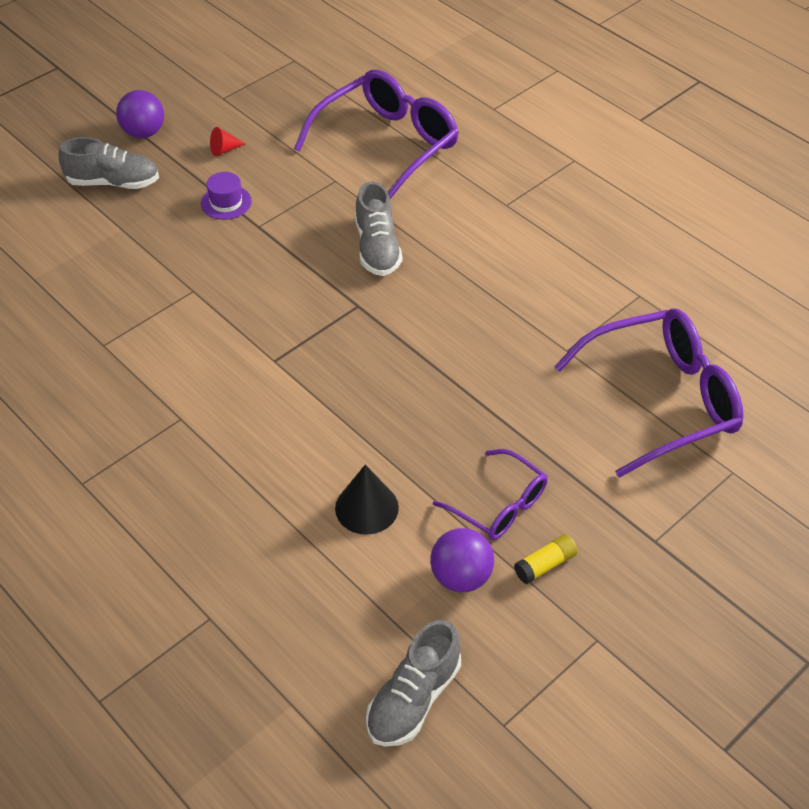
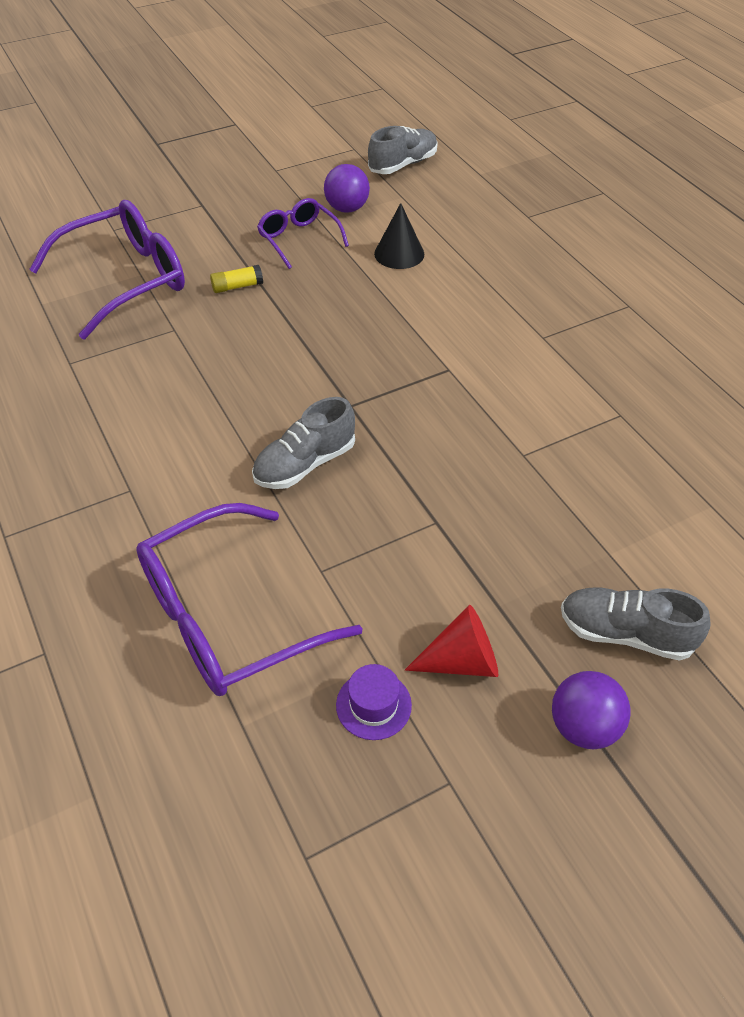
camera: 165 degrees left, 0 degrees up
(224, 150) = (461, 661): red cone -> red cone, size x1.74
(226, 202) = (471, 566): purple hat -> purple hat (373, 705)
(377, 248) = (305, 464): grey shoe -> grey shoe turned 135 degrees counterclockwise
(545, 565) = (285, 205): yellow glue stick -> yellow glue stick (237, 286)
(661, 400) = (125, 280): purple glasses -> purple glasses turned 150 degrees clockwise

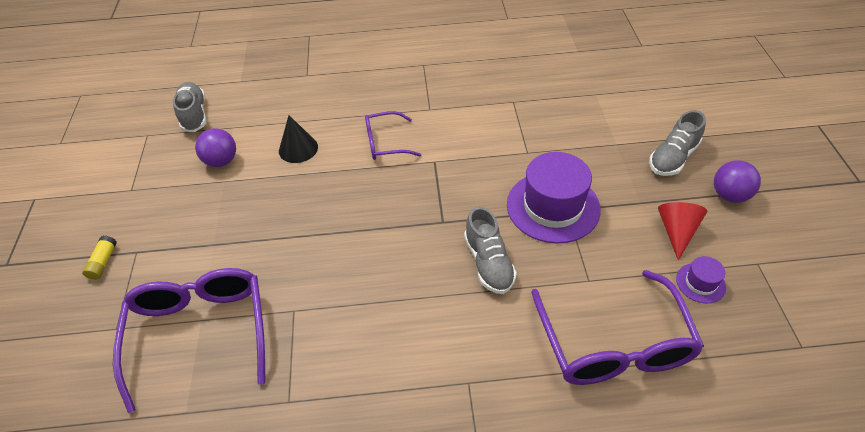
camera: 65 degrees left, 0 degrees up
(237, 286) = (268, 254): yellow glue stick -> yellow glue stick (103, 262)
(299, 239) = (237, 200): purple glasses -> purple glasses (385, 143)
(433, 505) = (553, 207): none -> purple hat

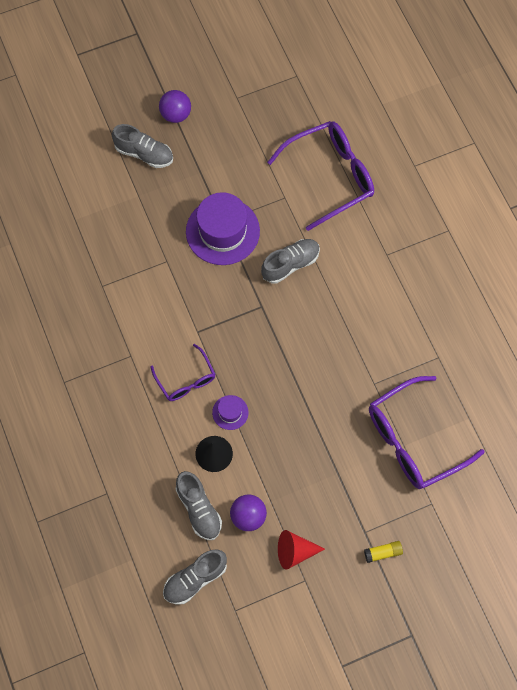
camera: 110 degrees left, 20 degrees up
(253, 128) = (199, 509): none -> grey shoe
(676, 231) = (223, 147): red cone -> red cone (295, 551)
(700, 283) = (265, 130): purple hat -> purple hat (230, 412)

